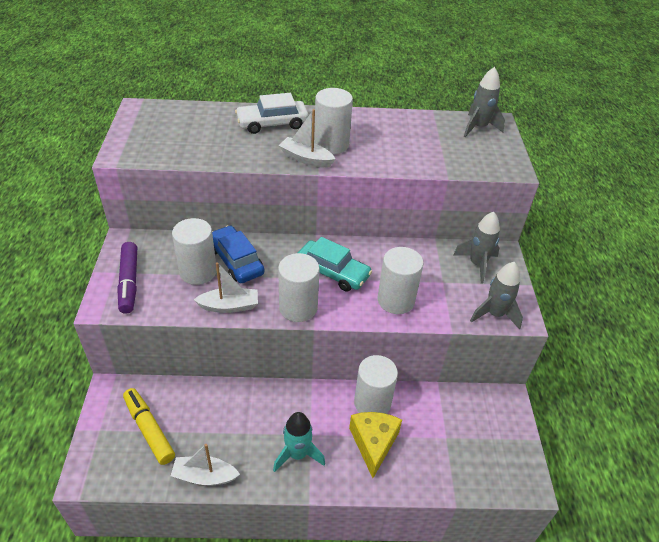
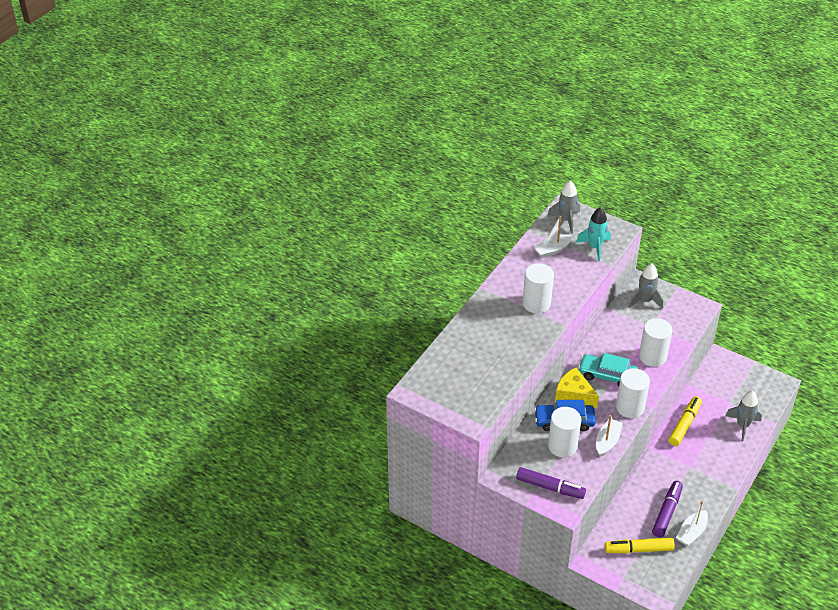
camera: 55 degrees left, 0 degrees up
(222, 437) = (667, 512): none -> purple marker
(272, 123) = (488, 323): white car -> none
(297, 454) = (701, 479): turquoise rocket -> turquoise rocket (595, 247)
(306, 159) = (545, 324): white boat -> white boat (553, 250)
(332, 272) = (607, 375): turquoise car -> turquoise car turned 135 degrees counterclockwise
(372, 403) = (684, 425): white cylinder -> yellow marker
(373, 443) = (714, 439): yellow cheese -> yellow cheese (573, 395)
(494, 314) = (692, 317): grey rocket -> grey rocket (742, 425)

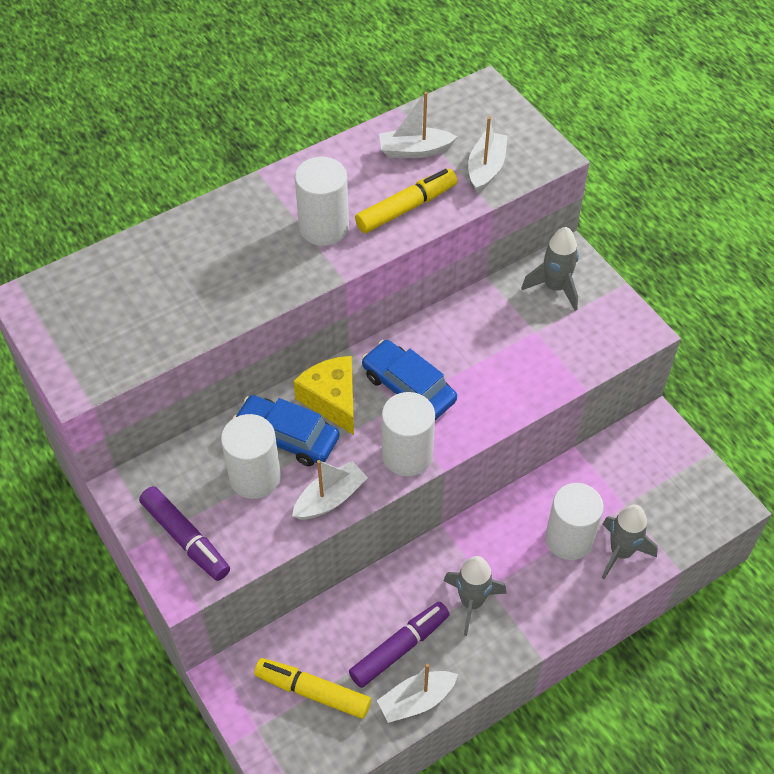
camera: 25 degrees right, 10 degrees up
(566, 220) = (471, 110): grey rocket -> grey rocket (471, 602)
(595, 247) = (486, 168): turquoise rocket -> white boat
(607, 375) = (408, 388): turquoise car -> blue car
(652, 356) = (503, 384): white cylinder -> white cylinder (569, 539)
(684, 425) = (525, 512): yellow marker -> yellow marker (406, 208)

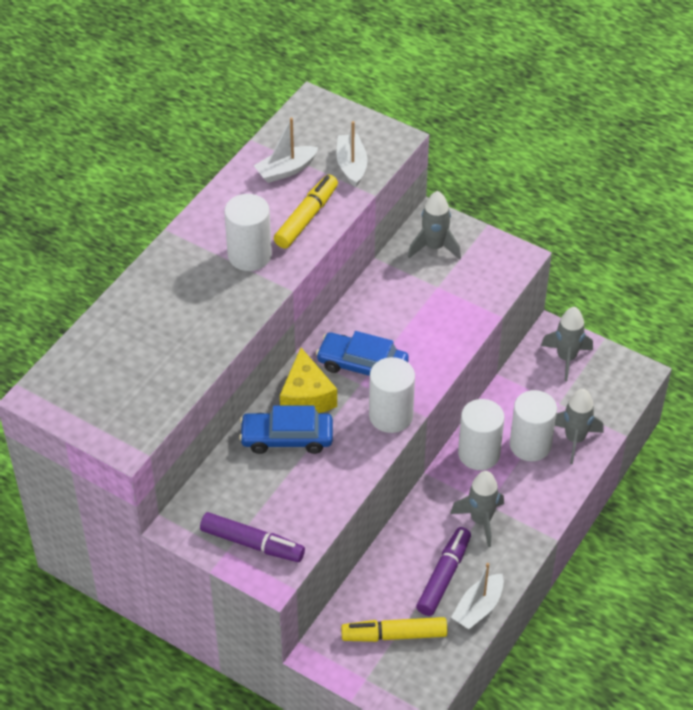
camera: 25 degrees left, 5 degrees down
(255, 477) = (279, 477): white cylinder -> white cylinder (479, 453)
(330, 498) = (349, 470): white boat -> none
(332, 400) = (306, 397): yellow cheese -> yellow cheese turned 135 degrees counterclockwise
(658, 458) = (566, 358): none -> grey rocket

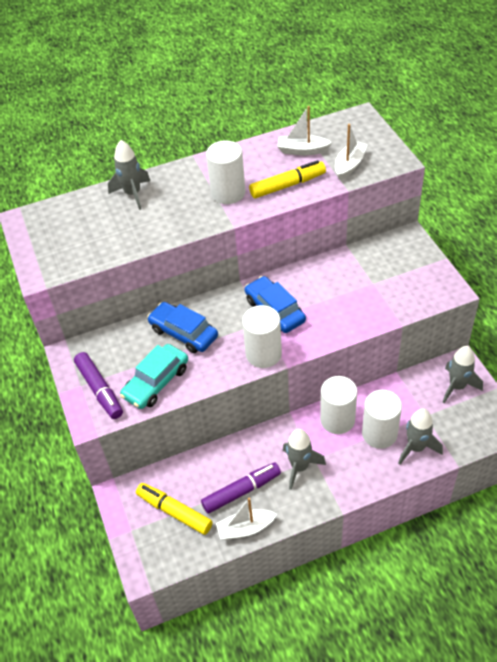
camera: 40 degrees right, 0 degrees up
(306, 397) = (220, 312): yellow cheese -> none
(306, 503) = (156, 382): none -> turquoise car
(434, 247) = (393, 256): grey rocket -> grey rocket (133, 194)

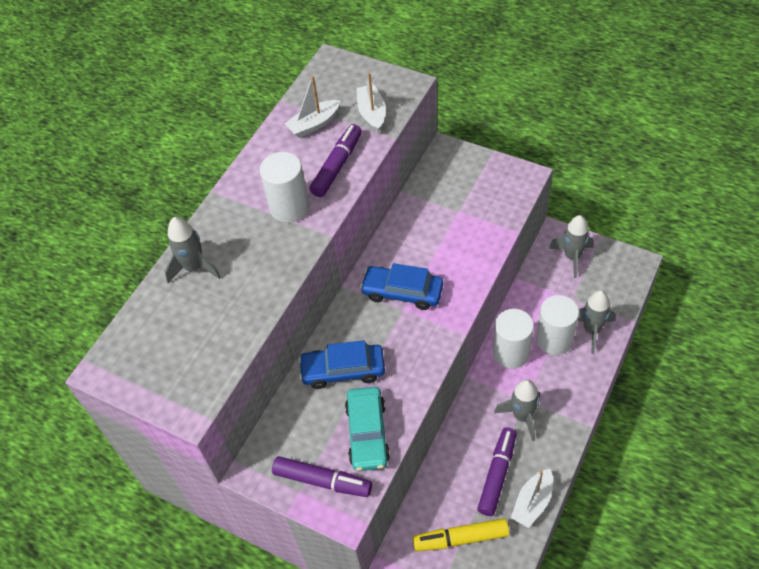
camera: 40 degrees left, 5 degrees up
(263, 354) = (434, 337): white cylinder -> none
(287, 185) = (337, 166): yellow marker -> purple marker

